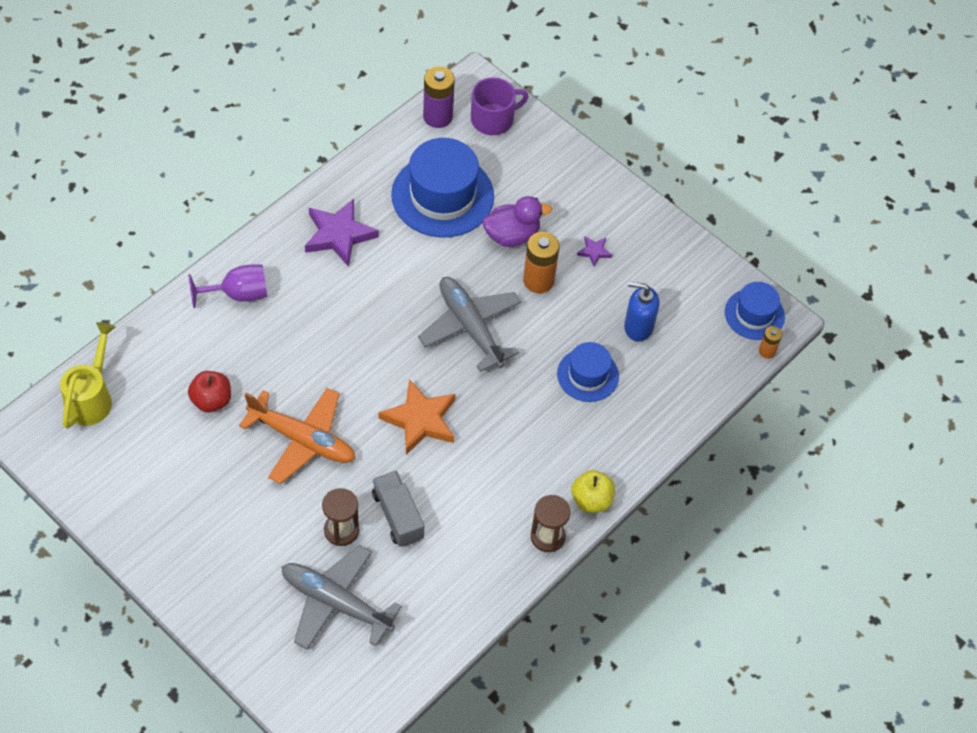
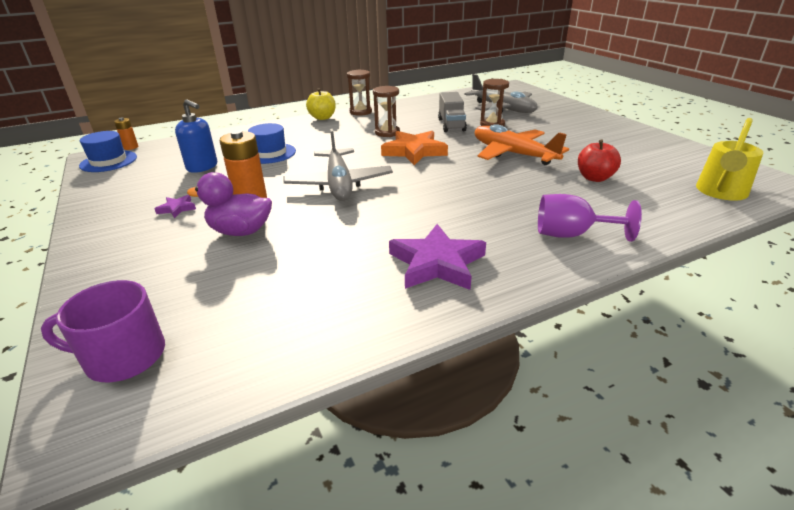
camera: 155 degrees left, 25 degrees down
(438, 116) = (201, 381): purple battery -> none
(442, 195) = (284, 277): blue hat -> none
(475, 468) = (387, 133): none -> brown hourglass

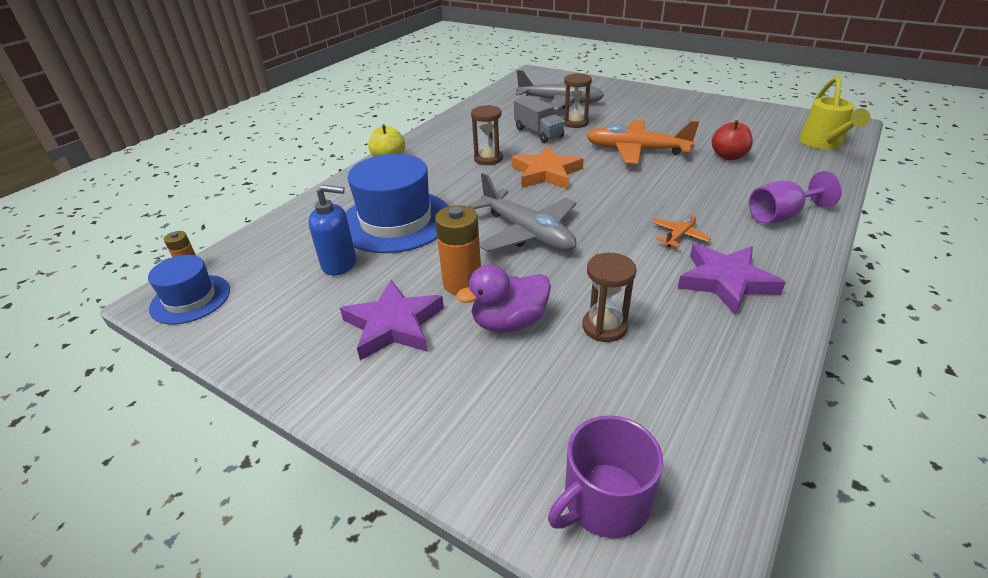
camera: 30 degrees left, 5 degrees up
(177, 208) = (394, 325): purple star -> purple star, size x2.13
(270, 153) = (396, 221): blue hat -> blue hat, size x1.75
(360, 112) = (422, 140): brown hourglass -> brown hourglass (604, 327)
(451, 220) = (679, 235): none -> orange plane

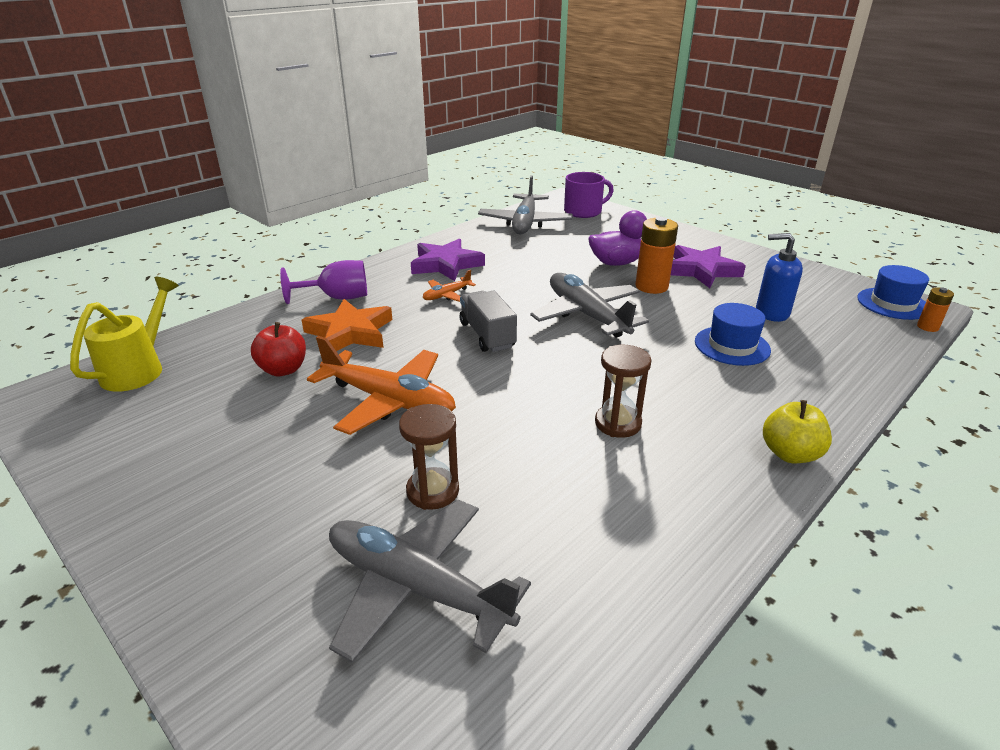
camera: 170 degrees left, 5 degrees down
(396, 221) = (732, 346): blue hat -> blue hat, size x0.57
(538, 133) = (516, 474): grey truck -> grey truck (487, 335)
(546, 173) = (539, 382): orange star -> orange star (350, 332)
(604, 327) = (551, 254): brown hourglass -> none
(696, 418) = (525, 223): none -> grey plane

